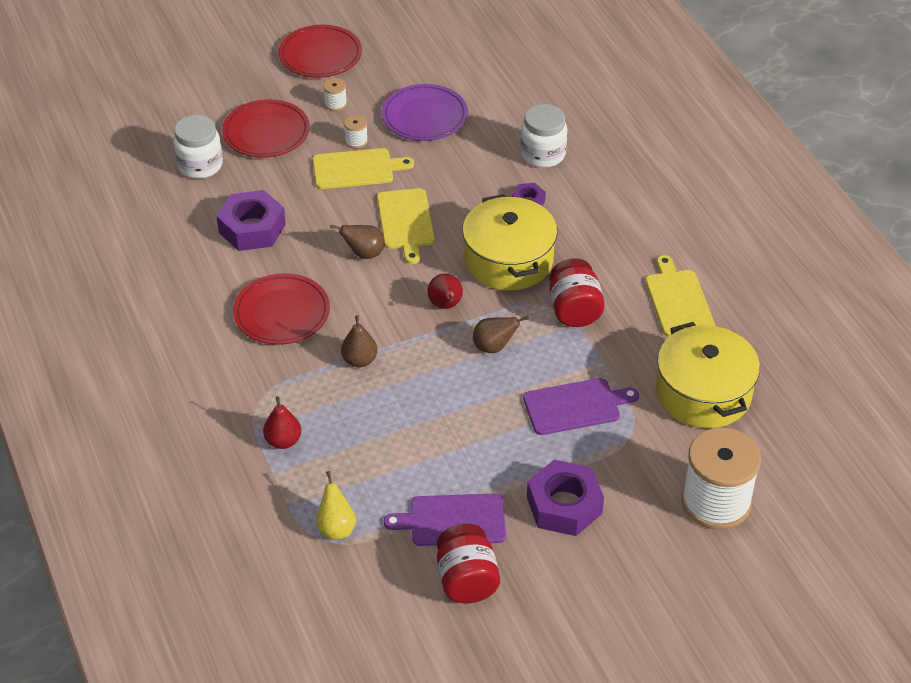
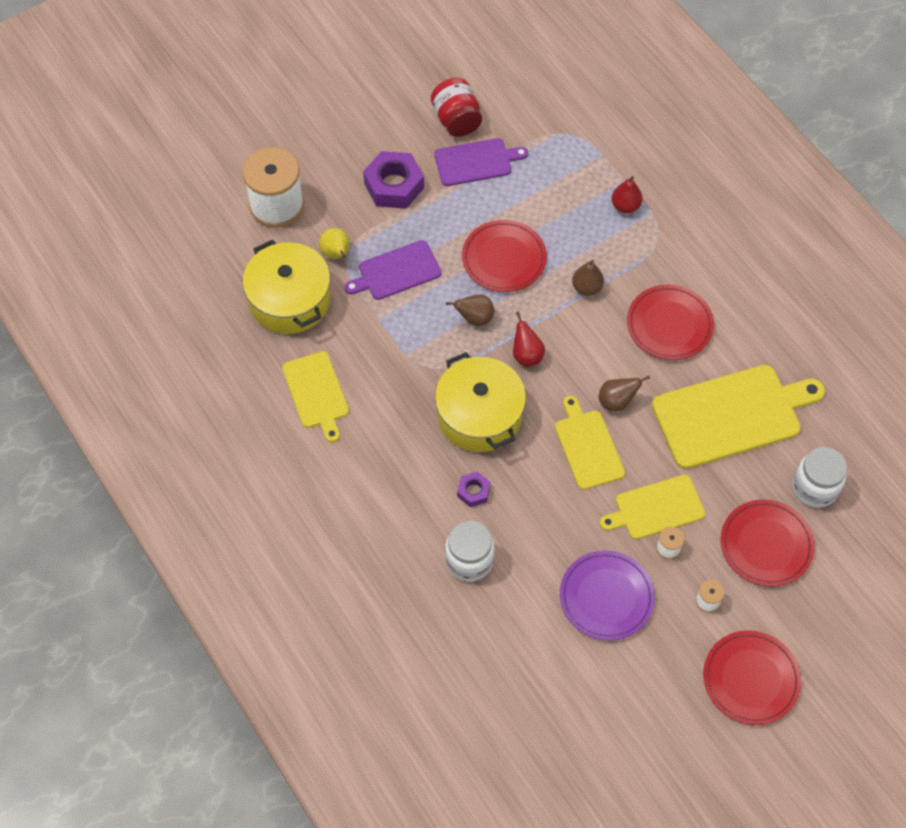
camera: 170 degrees right, 15 degrees up
(252, 228) = (731, 415): purple nut -> yellow cutting board
(336, 528) = (562, 143): yellow pear -> yellow pear (336, 254)
(446, 403) = (504, 259): none -> red plate
(574, 310) = (410, 368): red jar -> none

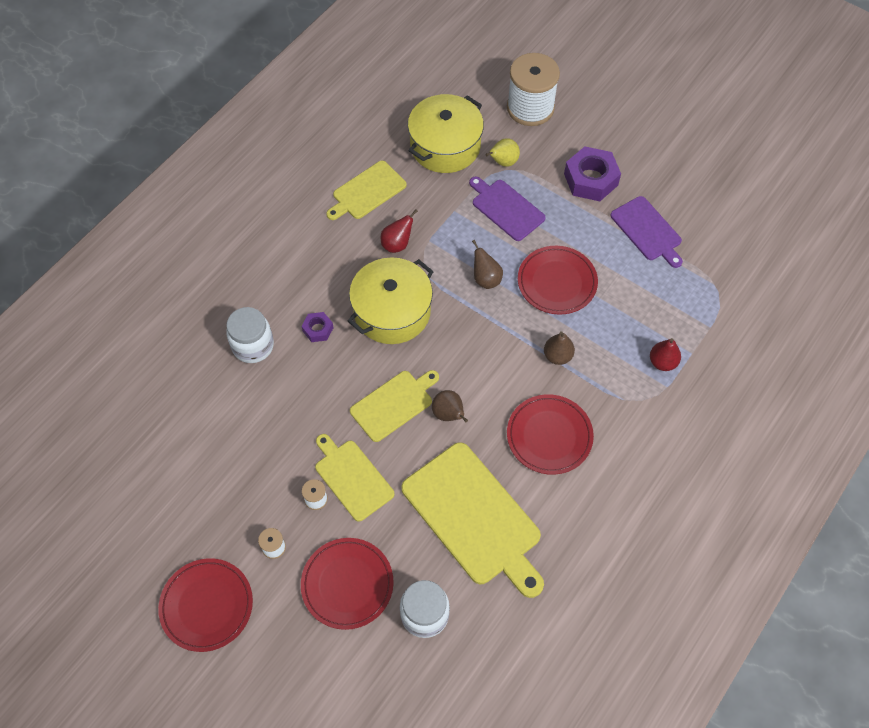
camera: 70 degrees right, 0 degrees up
(456, 120) = (684, 202): red jar -> none
(526, 355) = (466, 329): red pear -> red pear (397, 244)
(606, 597) = (251, 461): purple plate -> none

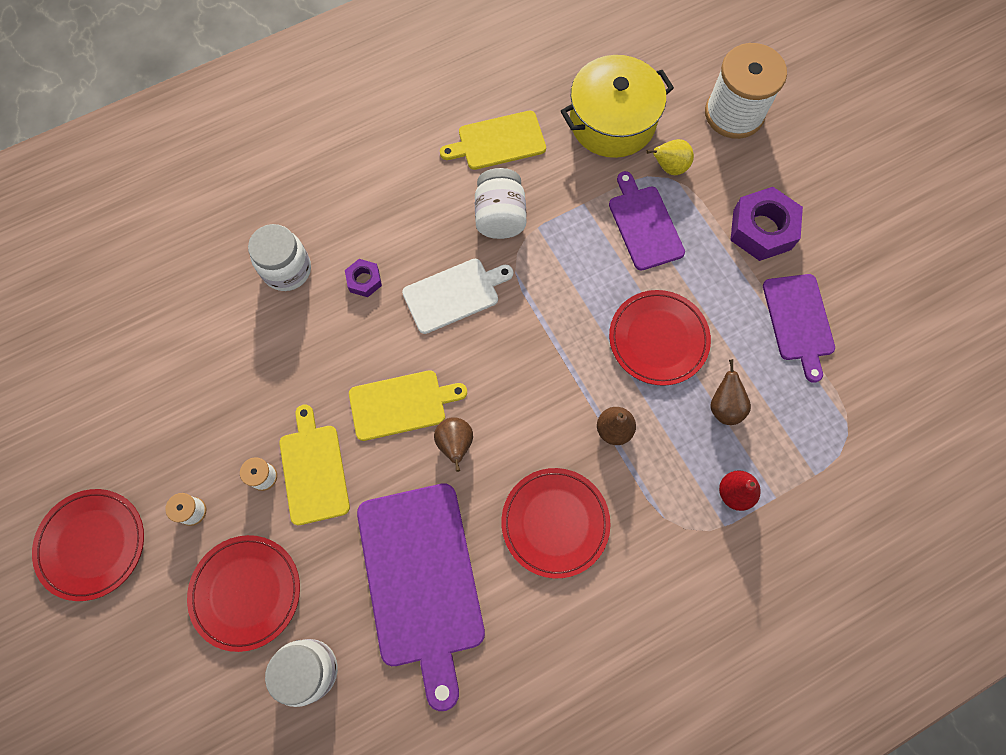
camera: 25 degrees right, 10 degrees up
(392, 312) = (454, 294): yellow pot -> white cutting board
(397, 244) = (500, 217): red pear -> white jar
(474, 517) = (421, 580): yellow cutting board -> purple cutting board
(486, 279) = (578, 300): brown pear -> brown pear (724, 406)

